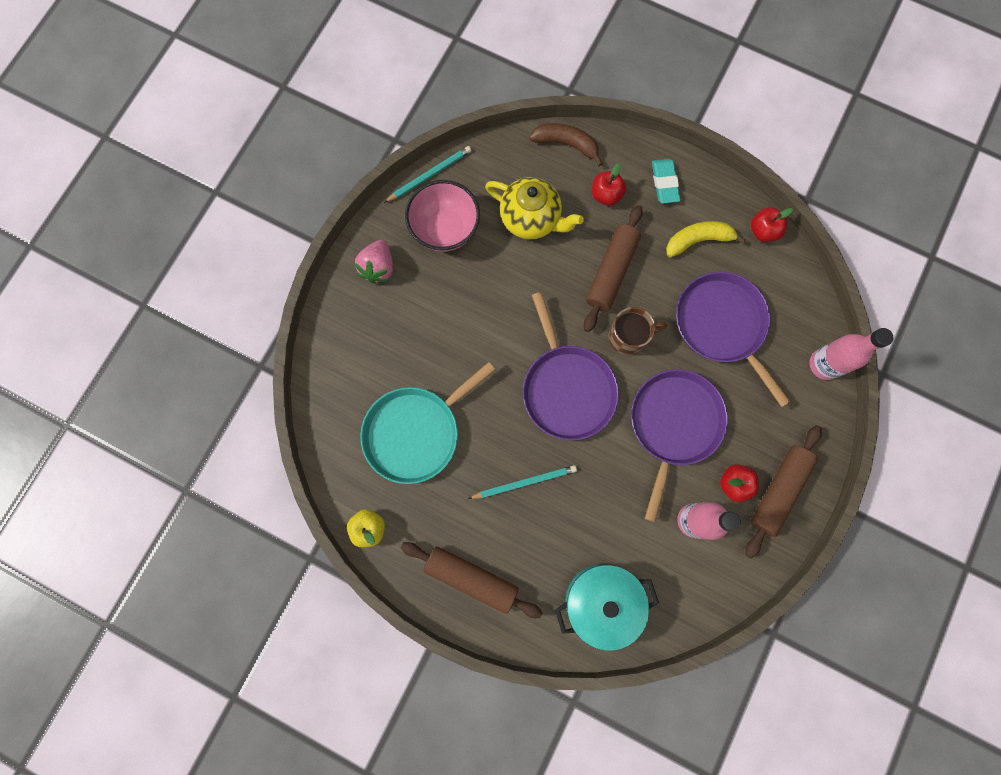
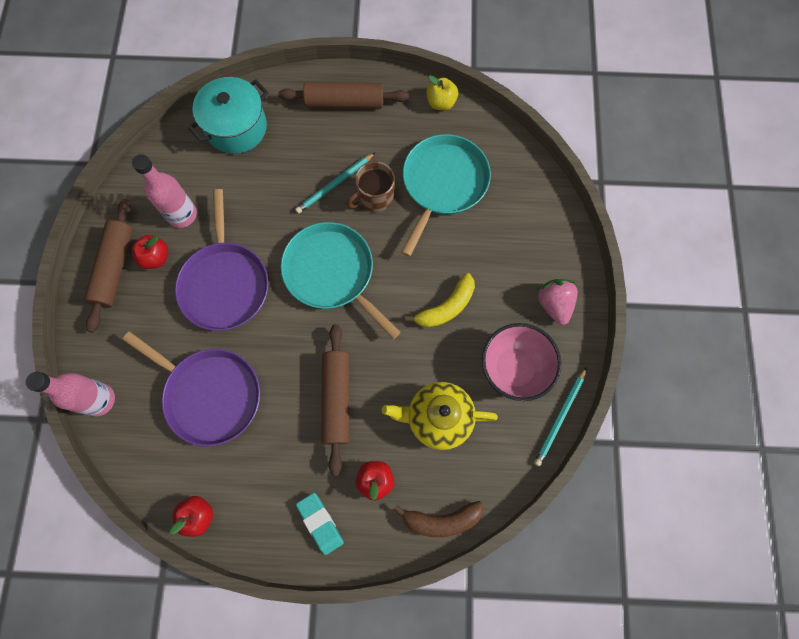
camera: 155 degrees right, 5 degrees down
(567, 388) = (332, 273): purple pan -> turquoise pan
(628, 337) = (295, 343): brown mug -> brown mug (375, 197)
(698, 240) = (262, 473): yellow banana -> yellow banana (446, 307)

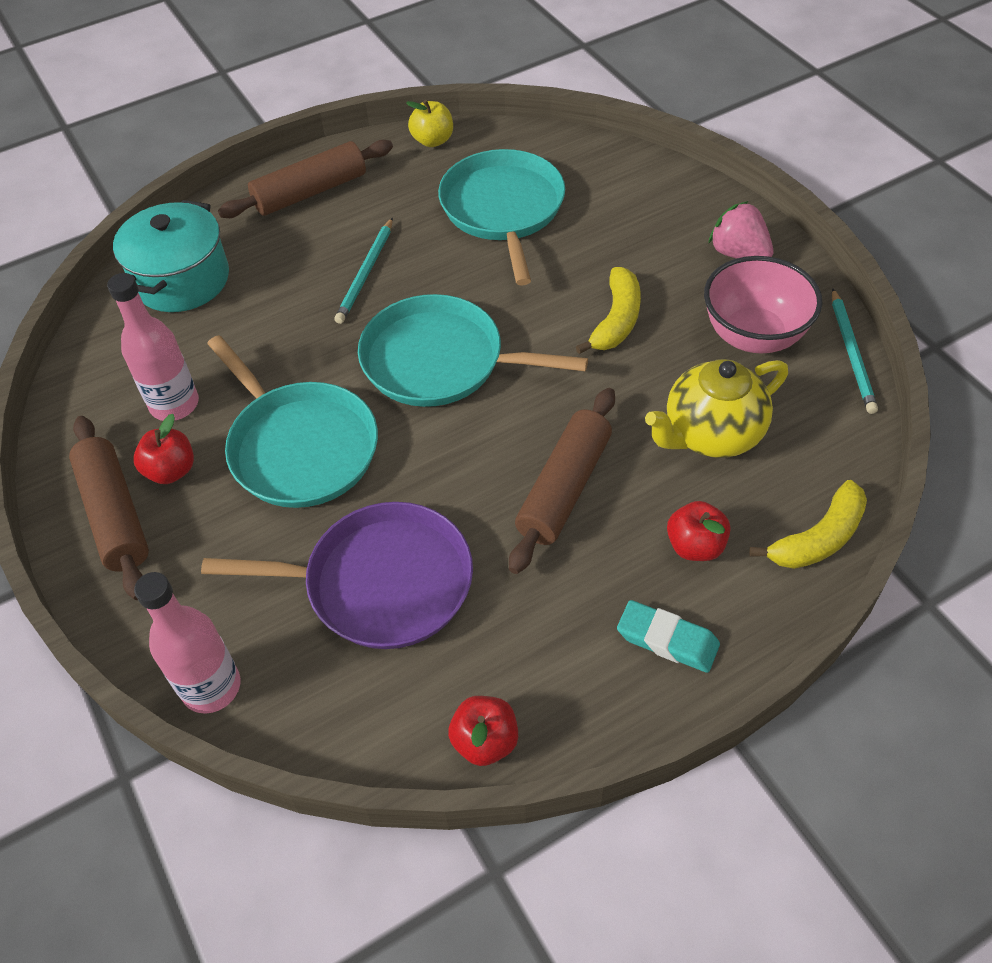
camera: 30 degrees left, 20 degrees down
(225, 284) = (300, 447): purple pan -> turquoise pan
(336, 399) = (564, 488): brown rolling pin -> brown rolling pin turned 60 degrees clockwise
(375, 197) = (429, 260): brown mug -> none
(441, 520) = (818, 538): brown banana -> yellow banana

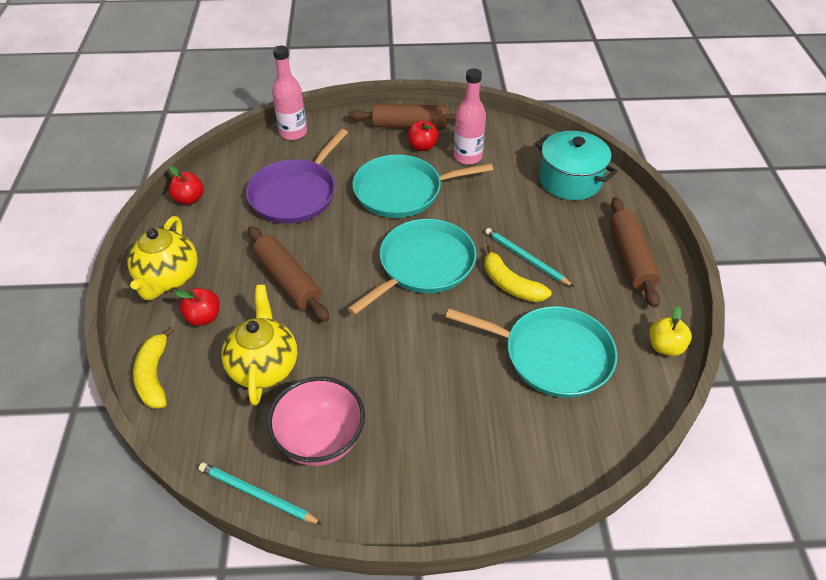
camera: 115 degrees right, 5 degrees down
(616, 320) = (394, 367): yellow banana -> yellow banana (510, 284)
(667, 640) = (168, 279): turquoise eraser -> yellow teapot
(738, 253) = (408, 485): pink strawberry -> none

